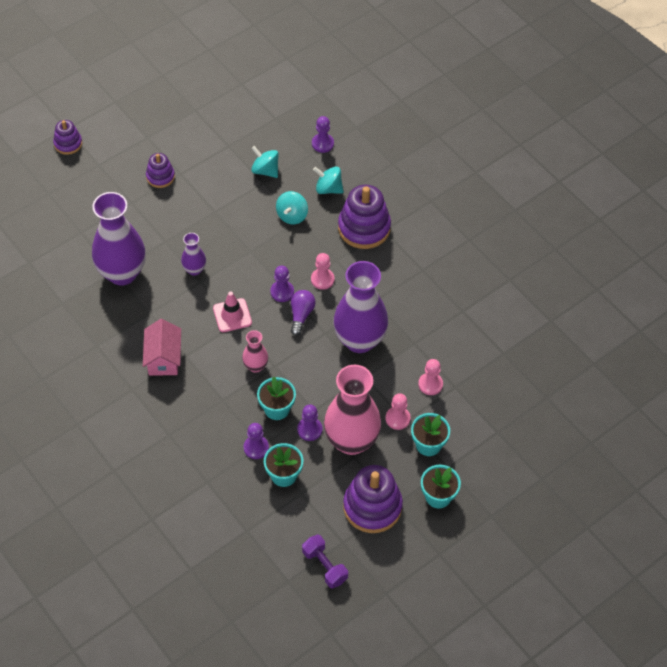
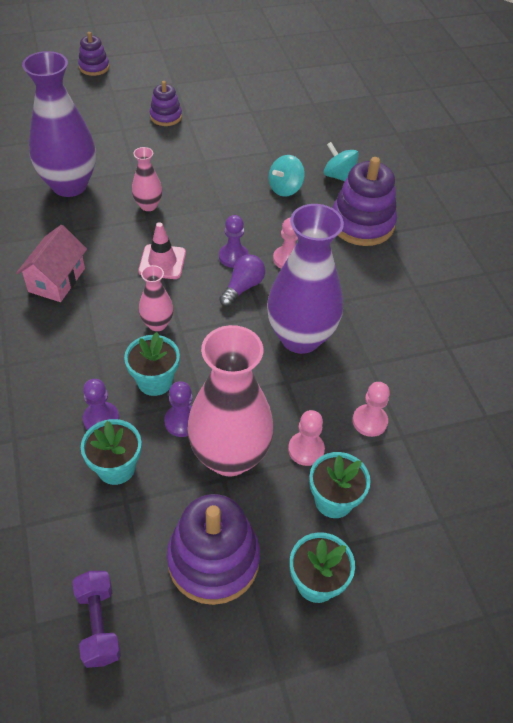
camera: 20 degrees right, 5 degrees down
(194, 270) = (148, 205): purple vase -> pink vase
(265, 170) = (278, 142): turquoise spinning top -> none
(322, 144) = (352, 136): purple pawn -> none

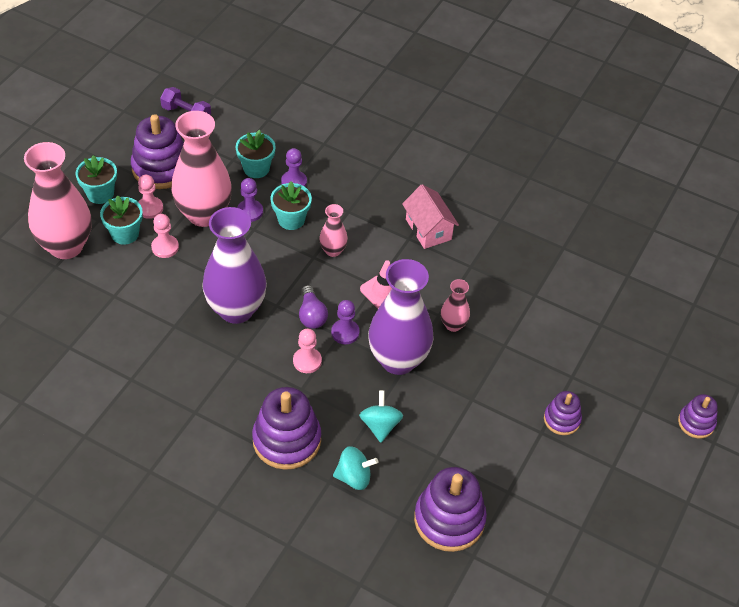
camera: 135 degrees right, 0 degrees up
(69, 185) = (526, 296): purple vase -> purple vase (398, 360)
(305, 123) = (449, 519): none -> purple stacking toy
(369, 421) = (142, 289): pink pawn -> pink pawn (150, 208)
(411, 537) = (66, 246): none -> pink vase

